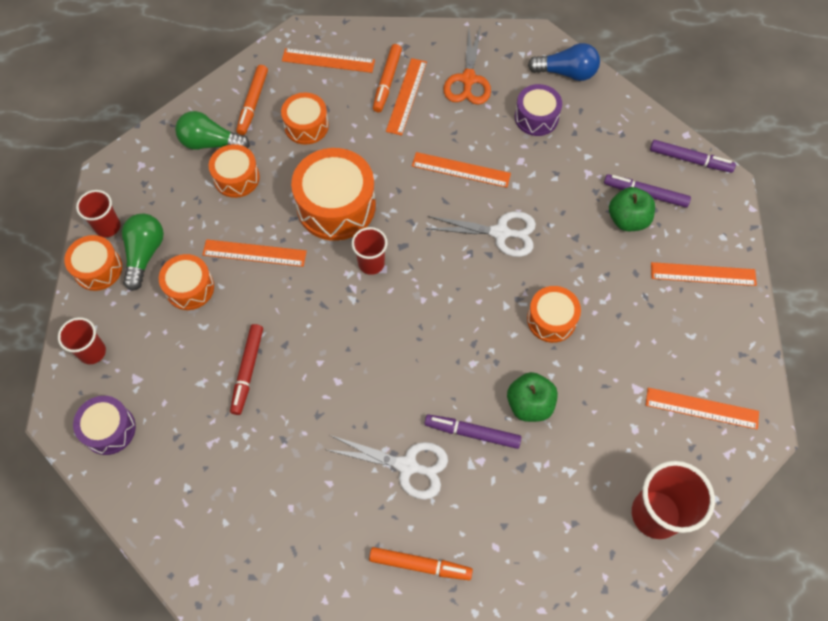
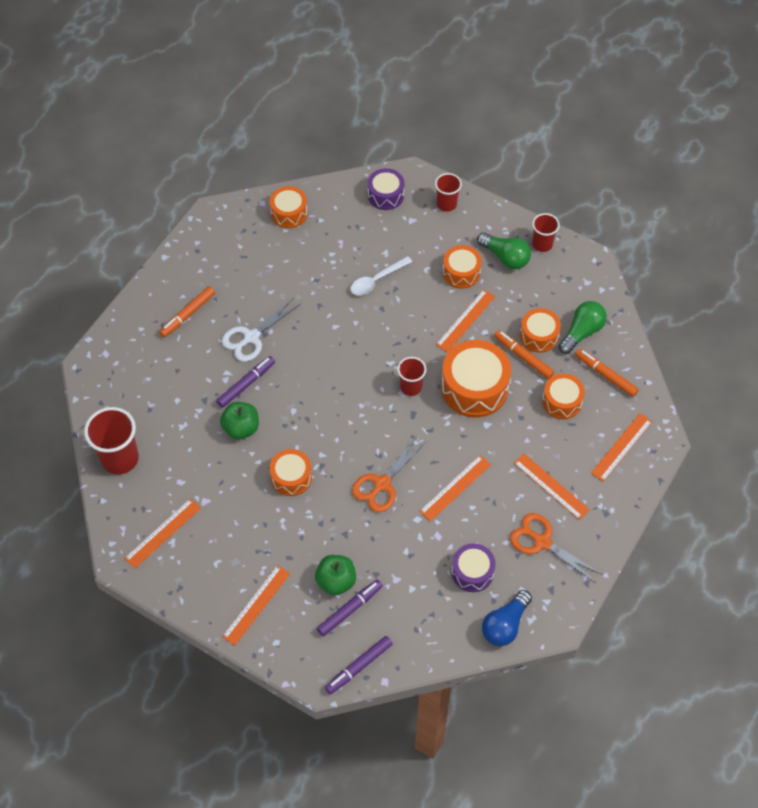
camera: 120 degrees right, 5 degrees down
(98, 269) = (510, 227): orange drum -> orange drum (289, 213)
(247, 371) = (376, 280): red marker -> white spoon
(387, 81) = (574, 479): orange marker -> orange marker (523, 357)
(500, 233) = (382, 484): white scissors -> orange scissors

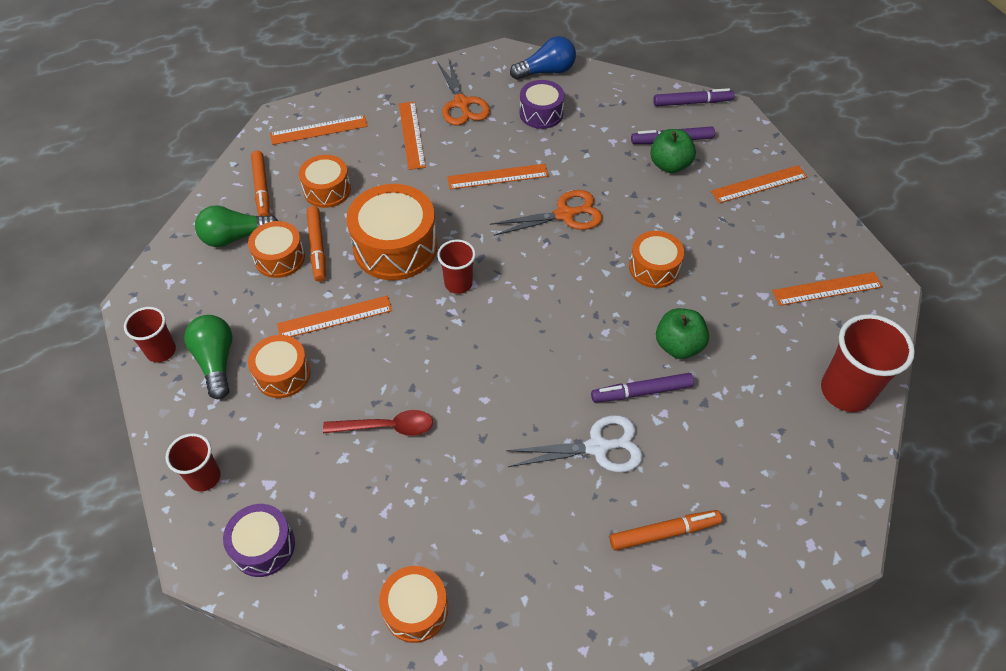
camera: 145 degrees left, 5 degrees down
(376, 280) = (387, 427): white spoon -> red spoon

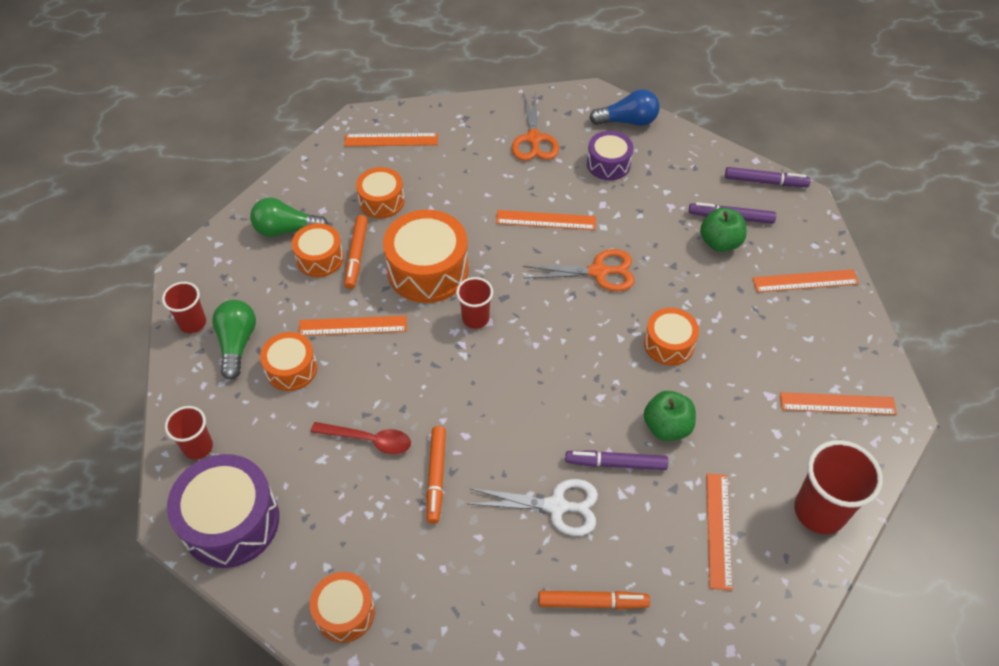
camera: 15 degrees right, 0 degrees up
(262, 189) = (322, 188): orange marker -> orange marker (436, 477)
(263, 546) = (230, 521): purple drum -> purple drum, size x1.70
(411, 135) = (476, 161): orange ruler -> orange ruler (718, 530)

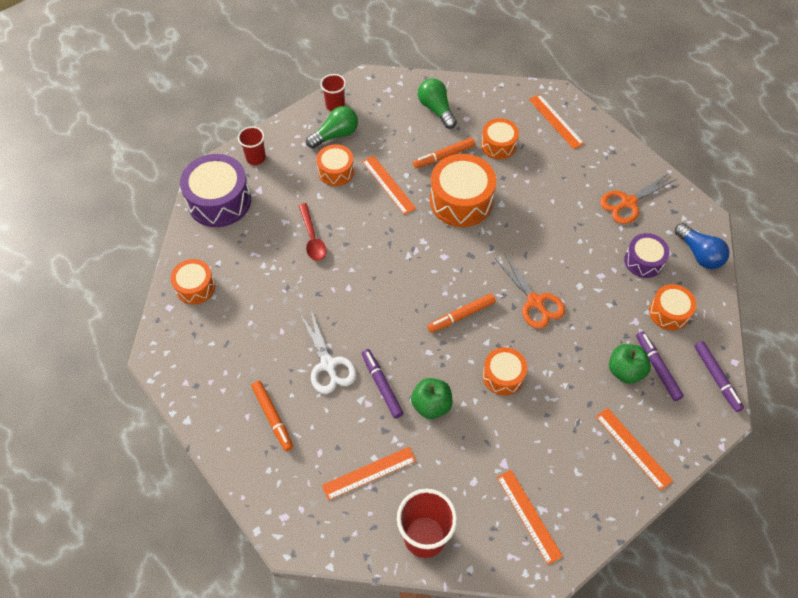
camera: 60 degrees right, 5 degrees up
(320, 258) = (427, 139): orange drum -> orange drum (669, 312)
(436, 477) = (309, 287): orange marker -> orange marker (461, 315)
(475, 318) = (441, 247): red cup -> none
(546, 220) = (557, 247): orange ruler -> none

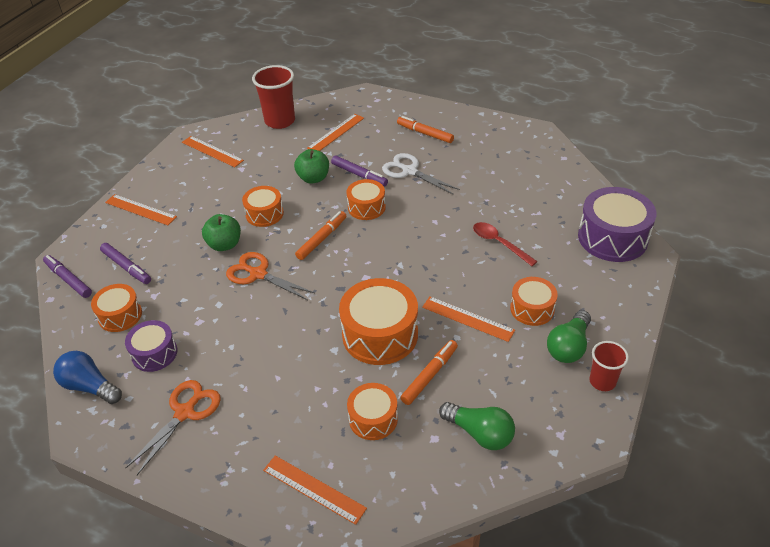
camera: 155 degrees right, 15 degrees down
(195, 287) = (559, 175): orange drum -> orange drum (366, 207)
(256, 158) = (623, 287): red cup -> none
(625, 370) = (157, 255): green apple -> green apple (224, 244)

